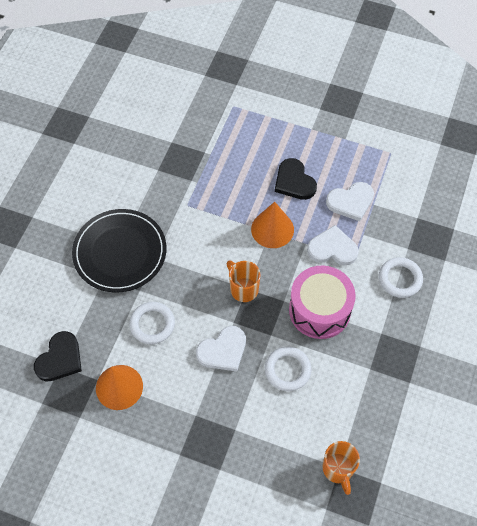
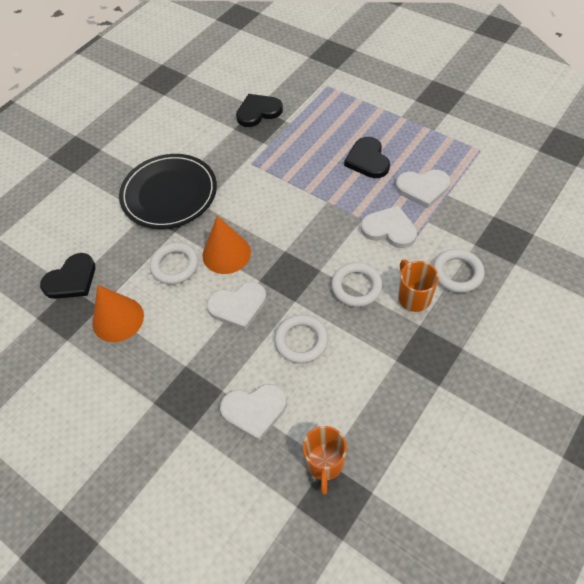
camera: 20 degrees right, 5 degrees down
(175, 147) = (258, 112): none -> black heart
(243, 289) = (280, 250): orange mug -> orange mug (413, 297)
(268, 440) = (254, 410): none -> white heart
(272, 229) = (330, 199): orange cone -> orange cone (226, 253)
(319, 310) = (356, 287): pink drum -> white ring

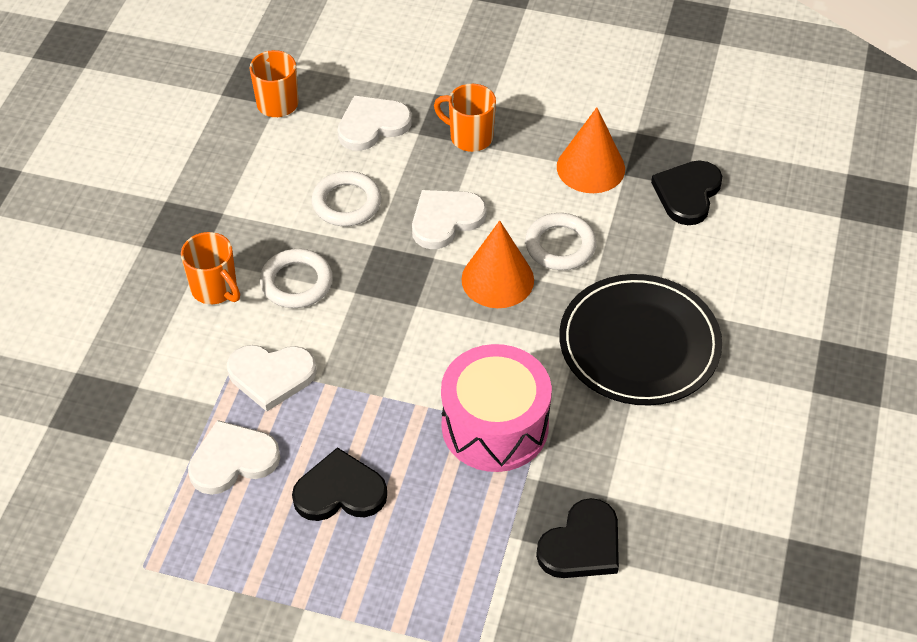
camera: 155 degrees right, 5 degrees down
(186, 373) = (469, 137): none -> orange mug
(272, 171) = (495, 426): none -> pink drum
(367, 160) = (340, 491): black heart -> black heart turned 60 degrees counterclockwise
(457, 273) = (159, 336): white ring -> none

